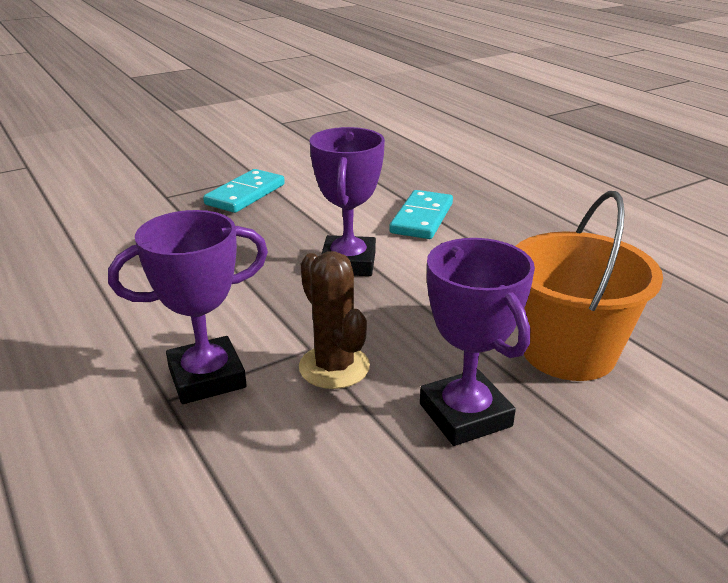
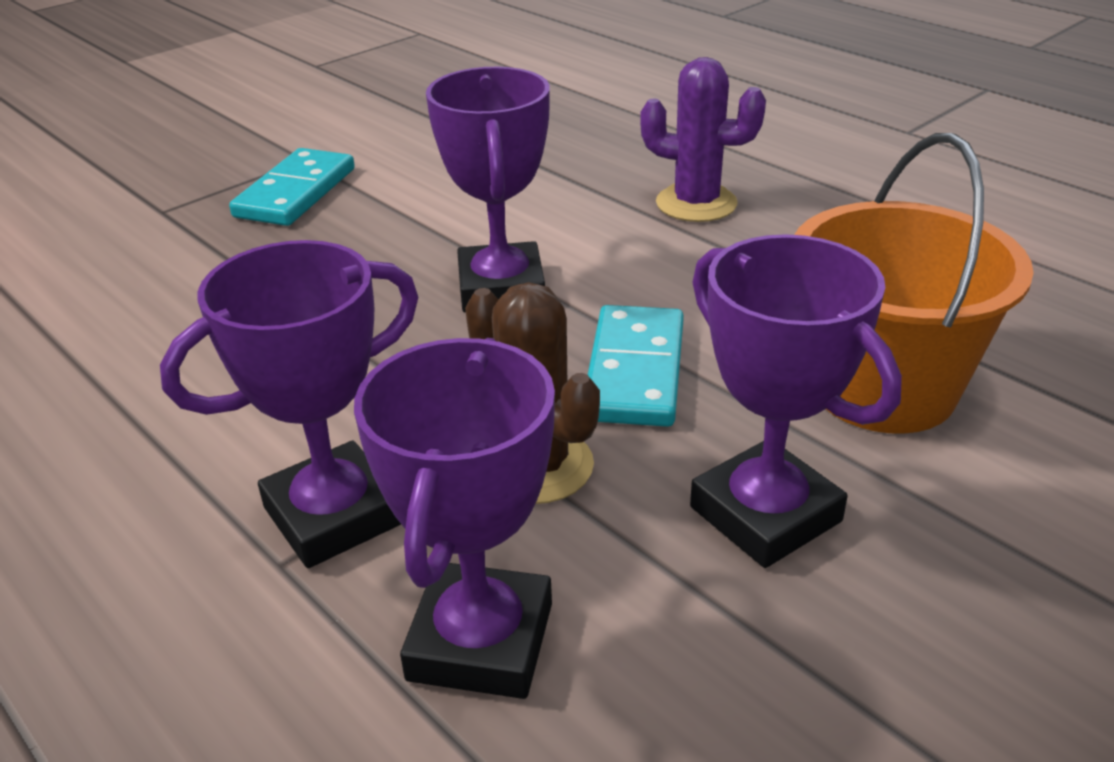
camera: 10 degrees left, 5 degrees up
(267, 460) = (480, 641): none -> purple trophy
(421, 218) = (591, 200): turquoise domino -> turquoise domino (634, 371)
(487, 227) = (696, 203): none -> purple cactus

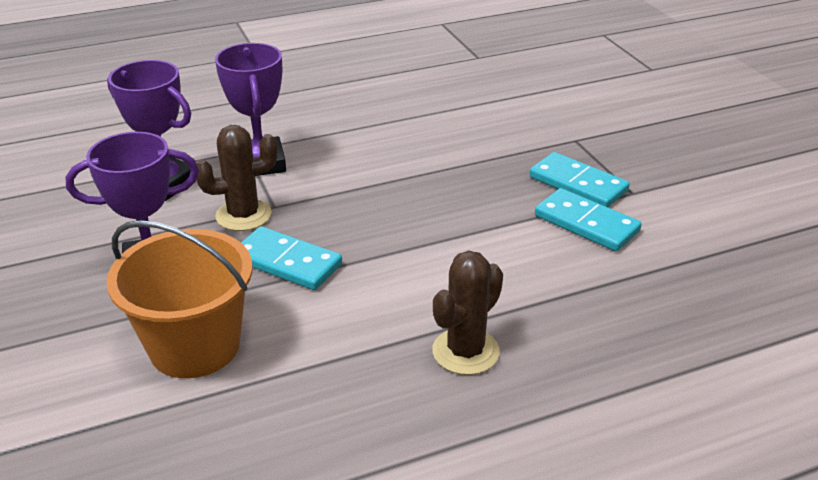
camera: 110 degrees right, 0 degrees up
(393, 176) = (586, 224): none -> turquoise domino
(501, 288) = (405, 237): purple trophy -> none
(696, 203) = (465, 351): purple cactus -> brown cactus

